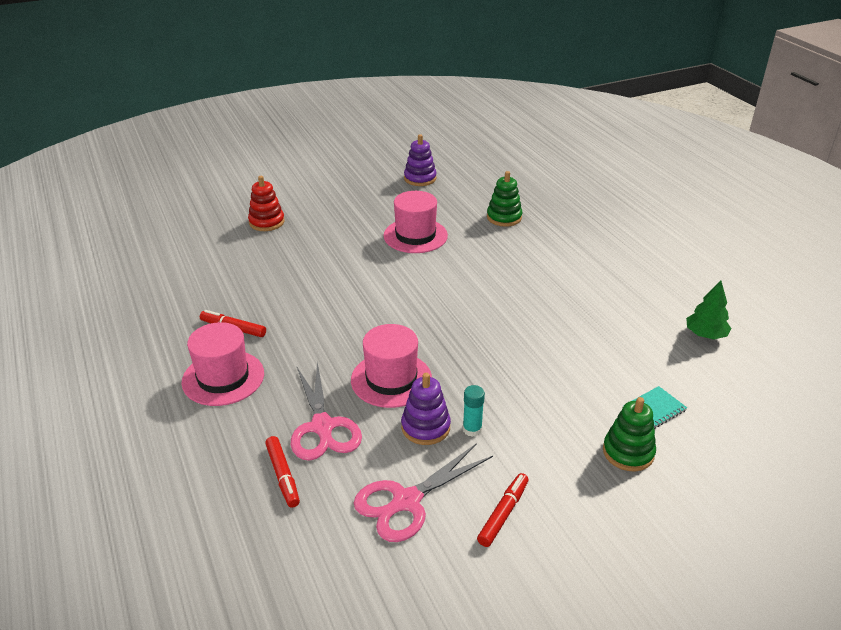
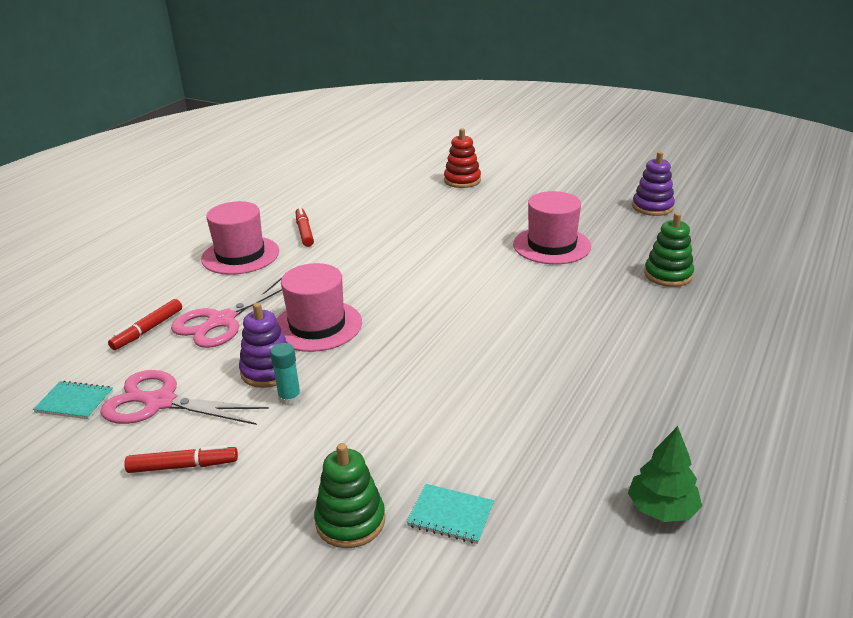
camera: 55 degrees right, 5 degrees down
(350, 556) = (74, 402): none -> turquoise notebook

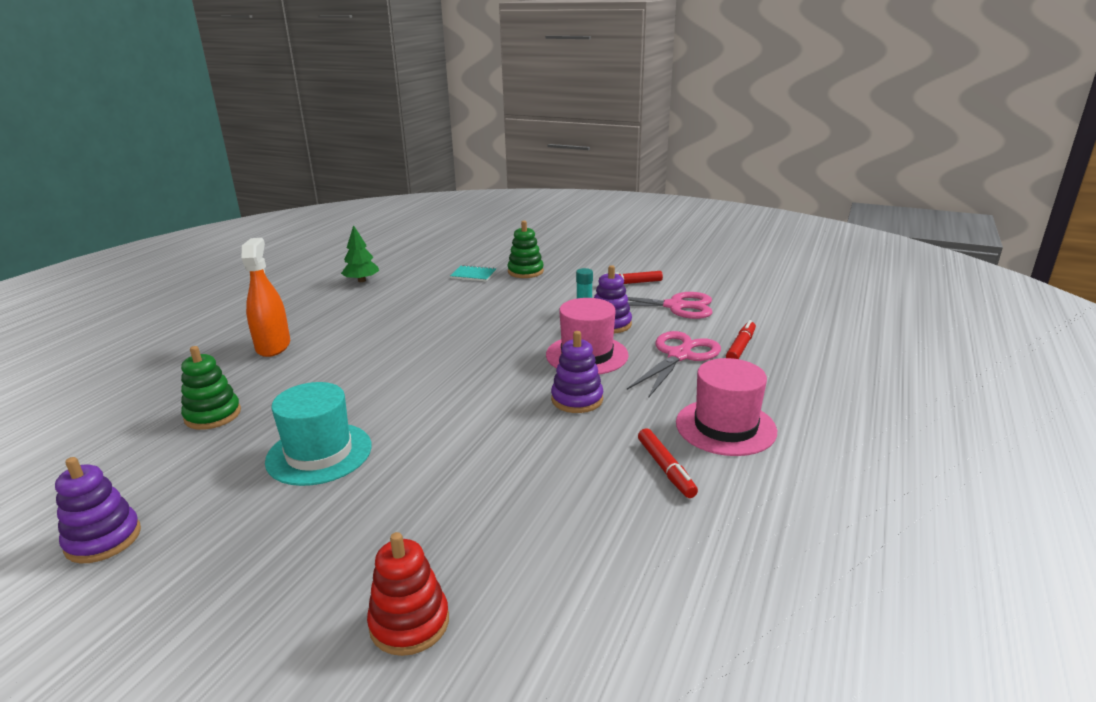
camera: 175 degrees right, 5 degrees down
(74, 402) = (737, 304): turquoise notebook -> none
(346, 279) = (577, 399): none -> purple stacking toy
(551, 245) = (319, 453): pink hat -> turquoise hat
(686, 353) = (273, 346): none -> orange spray bottle

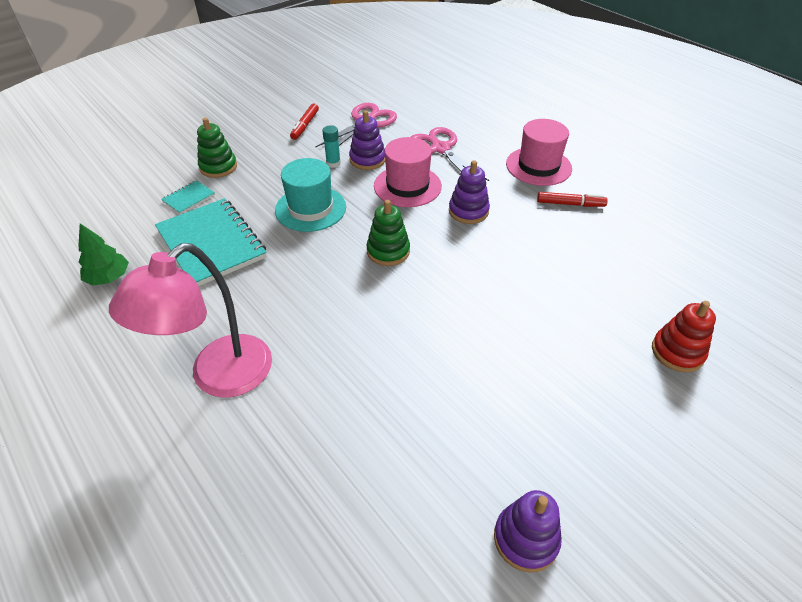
camera: 65 degrees left, 20 degrees up
(213, 415) = (344, 443): green stacking toy -> green stacking toy (388, 251)
(273, 346) = (219, 377): orange spray bottle -> pink lamp
(319, 453) = (463, 368): turquoise hat -> turquoise hat (310, 208)
(423, 299) = (211, 244): none -> turquoise notebook
(741, 347) = (447, 122): red marker -> none

